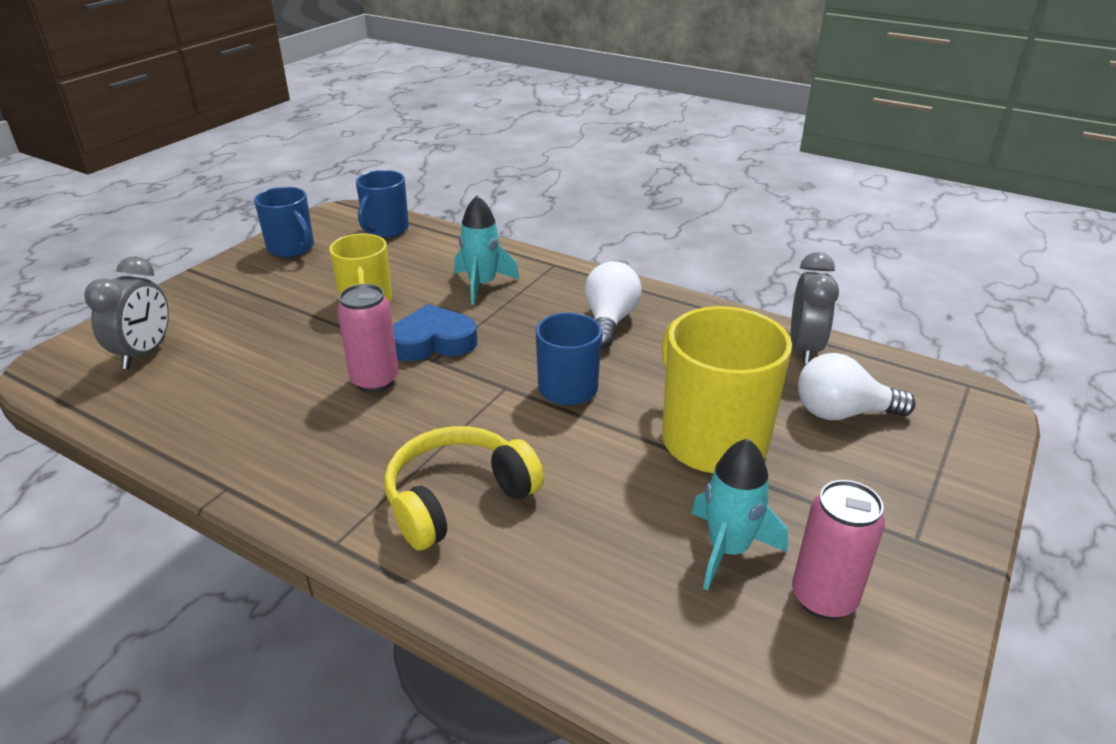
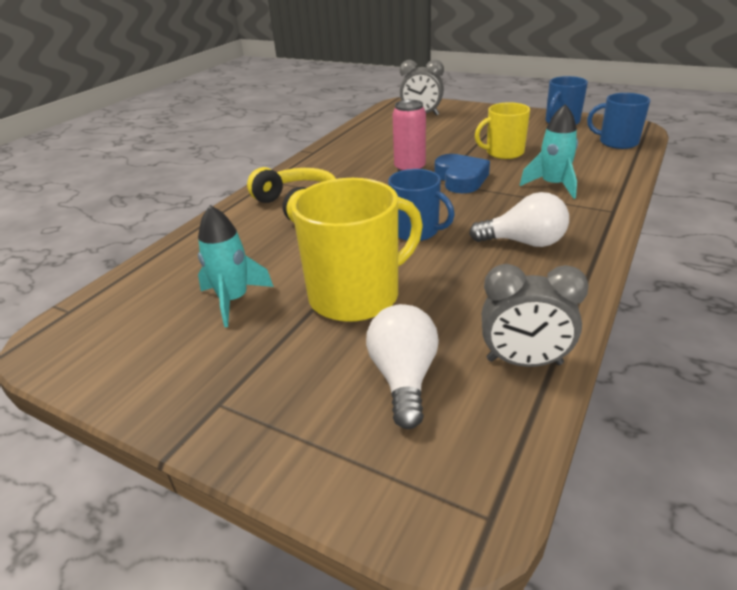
camera: 90 degrees right, 0 degrees up
(823, 598) = (176, 341): pink can -> none

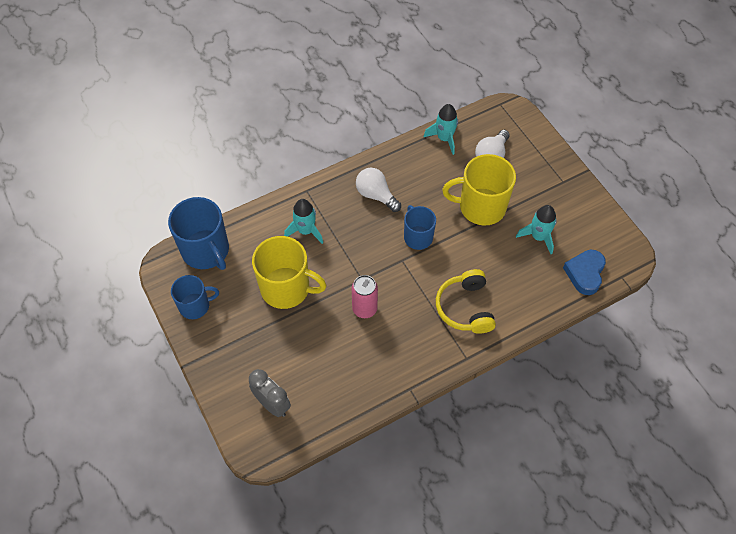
camera: 150 degrees left, 25 degrees up
(460, 179) = (346, 273): blue heart -> blue heart (585, 273)
(503, 152) = (286, 288): yellow mug -> yellow mug, size x1.63
(524, 362) = (444, 138): grey clock -> turquoise rocket
(617, 142) = (206, 251): blue mug -> blue mug, size x1.63

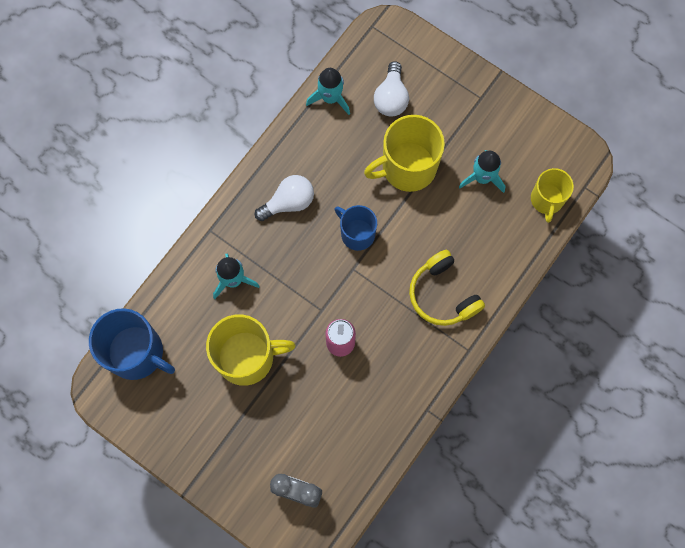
camera: 25 degrees left, 15 degrees up
(195, 306) = (159, 422): blue mug -> none
(376, 195) = (288, 202): white light bulb -> white light bulb turned 135 degrees clockwise
(585, 273) = (547, 200): blue heart -> yellow mug

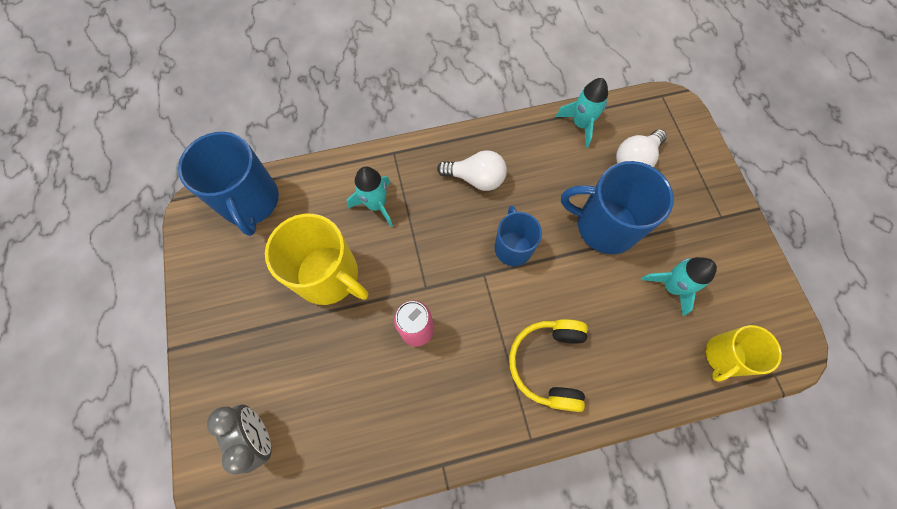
camera: 40 degrees right, 5 degrees down
(407, 167) = (605, 226): yellow mug -> blue mug

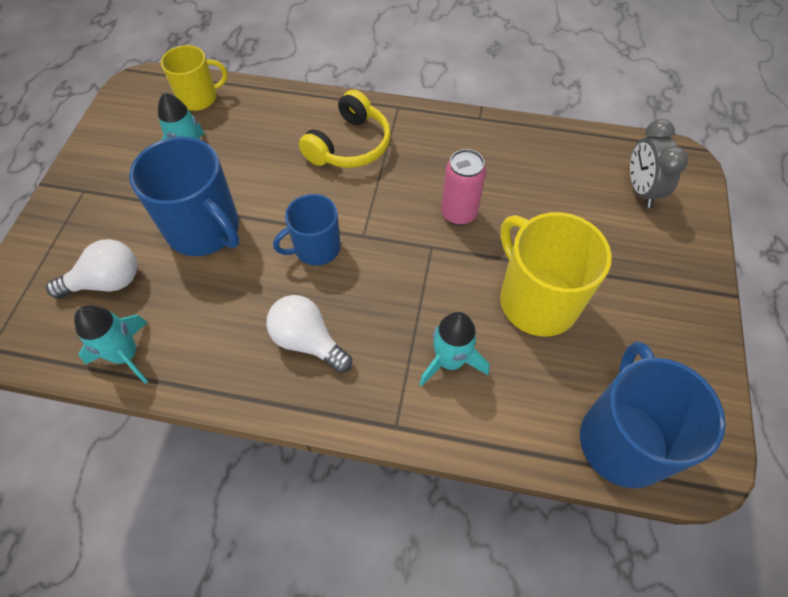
camera: 155 degrees left, 10 degrees down
(513, 247) = (316, 248): blue mug -> blue mug turned 45 degrees clockwise

